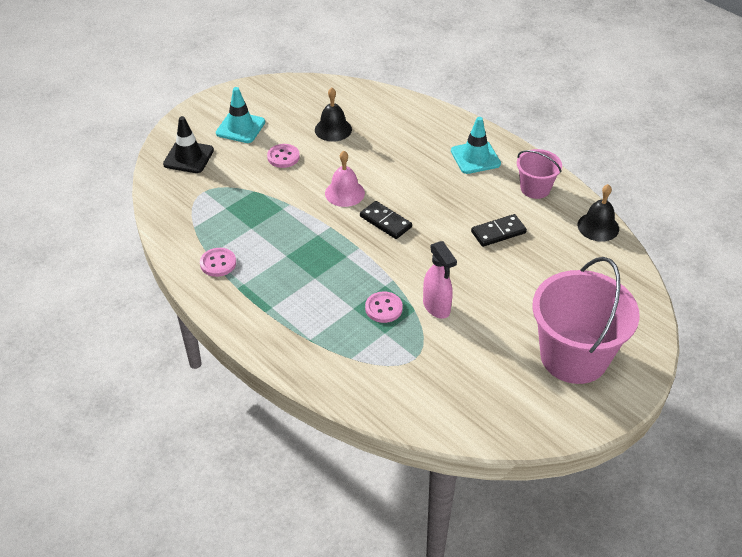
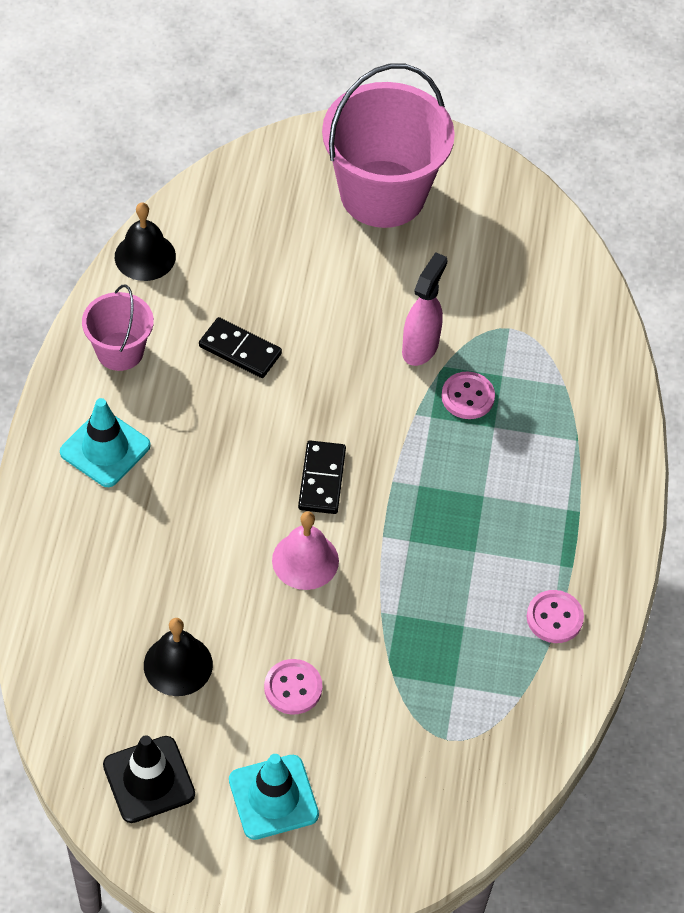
camera: 130 degrees left, 10 degrees up
(188, 157) = (396, 817): black traffic cone -> black traffic cone (149, 779)

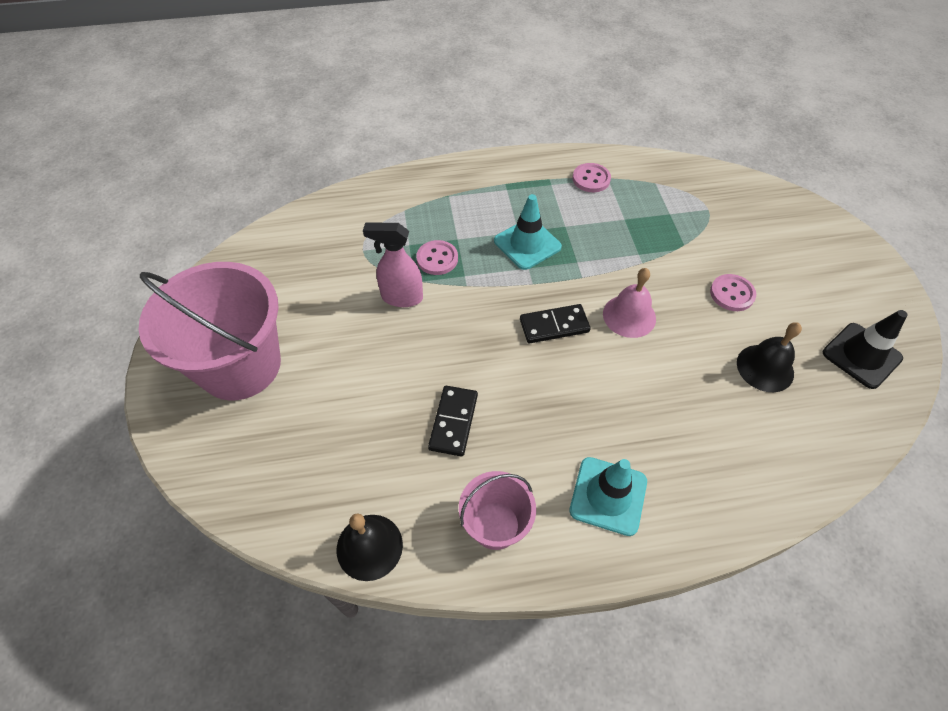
camera: 105 degrees left, 0 degrees up
(273, 797) = (814, 282): turquoise traffic cone -> turquoise traffic cone (527, 244)

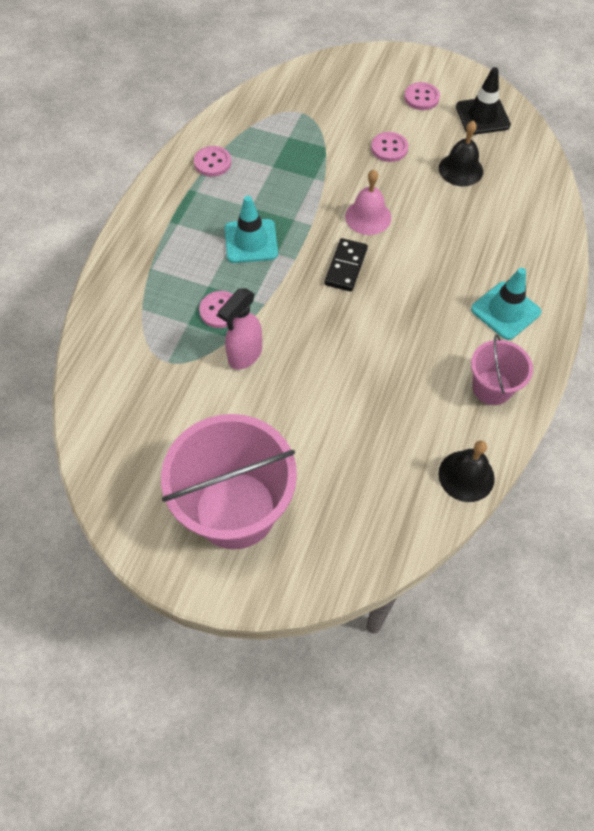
camera: 60 degrees left, 5 degrees up
(453, 422) = (392, 374): black domino -> none
(827, 290) = (421, 98): none -> pink button

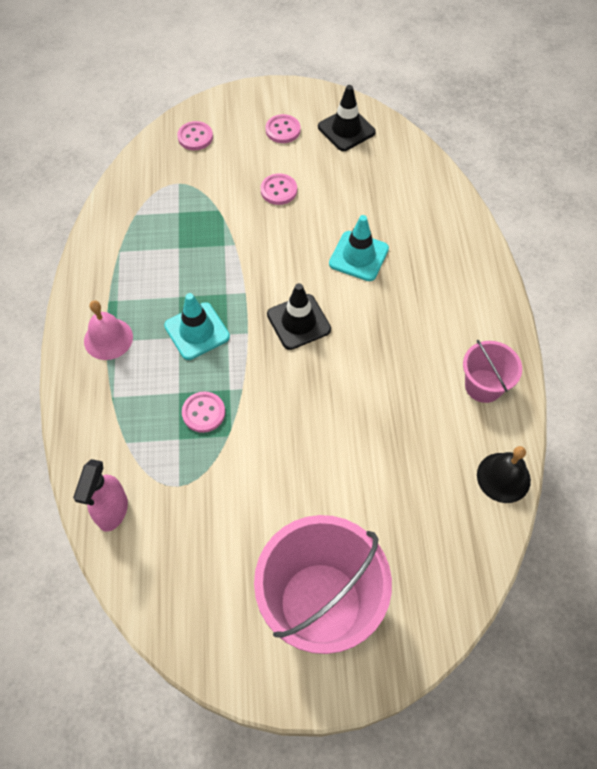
camera: 25 degrees left, 0 degrees up
(212, 162) = (118, 265): pink button -> pink button (195, 137)
(245, 355) = (250, 448): pink spray bottle -> pink spray bottle (112, 511)
(346, 267) = (298, 322): black domino -> black traffic cone
(368, 217) = (293, 265): pink bell -> pink bell (108, 338)
(460, 169) = (353, 188): black bell -> none
(505, 311) = (458, 308): turquoise traffic cone -> turquoise traffic cone (358, 256)

